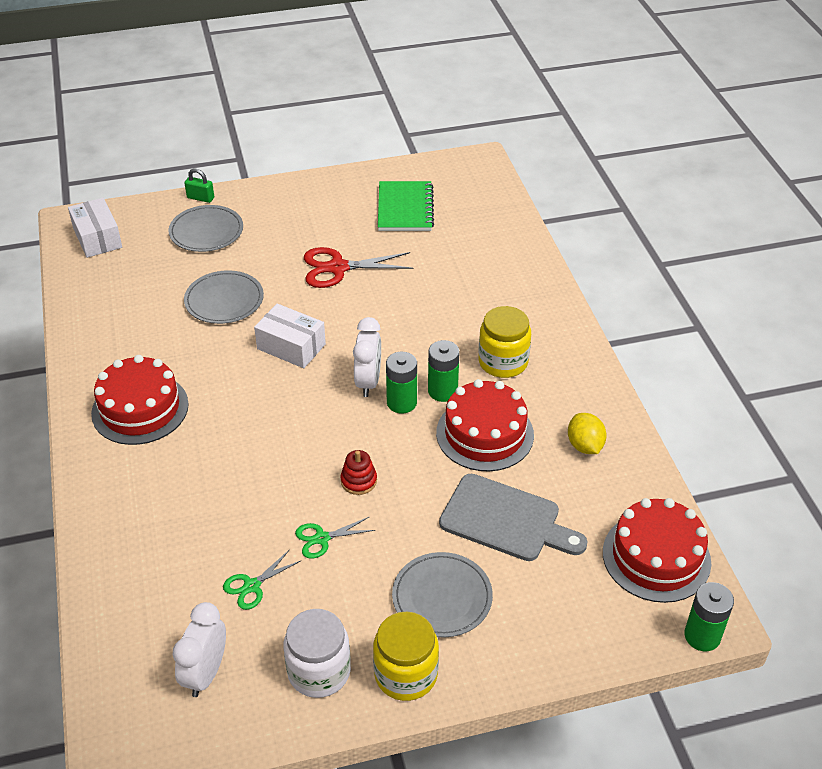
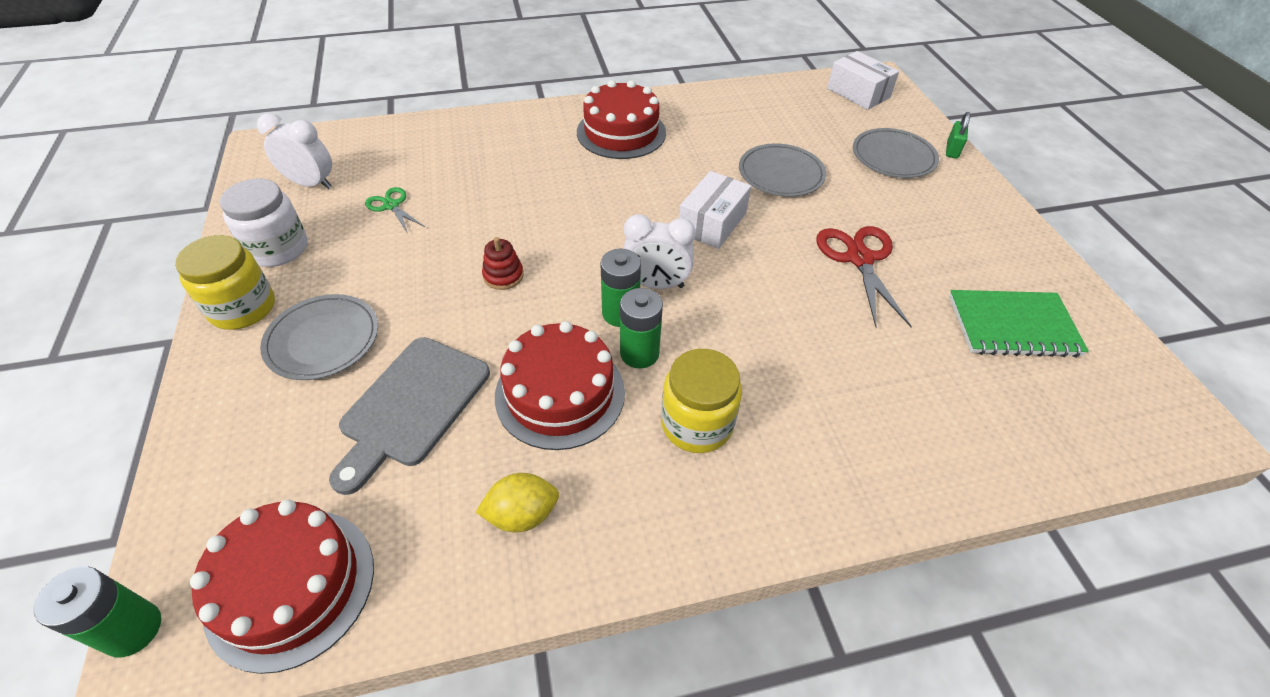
camera: 90 degrees right, 5 degrees up
(97, 238) = (858, 93): white box -> white box turned 75 degrees clockwise
(322, 538) = (432, 249): green scissors -> none

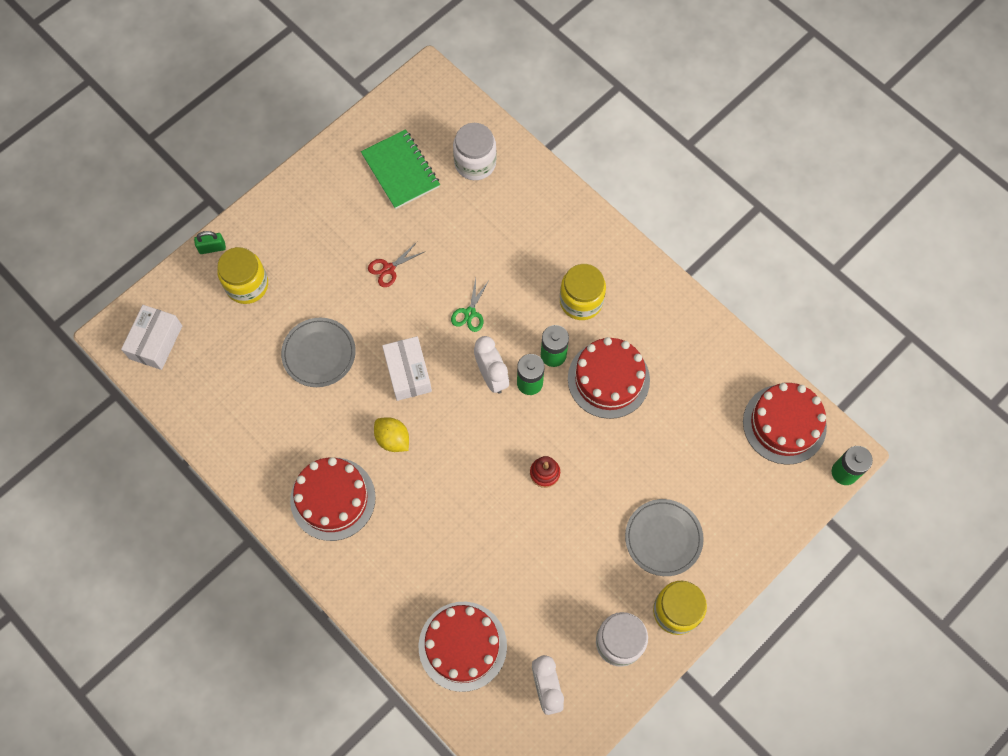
camera: 120 degrees left, 20 degrees up
(391, 206) = (529, 604): green scissors -> green scissors (470, 313)
(410, 152) = (462, 646): none -> red cake
(412, 406) = (668, 449): grey cutting board -> none
(522, 514) = (685, 351): yellow lemon -> yellow lemon (393, 439)
(712, 223) = (408, 373): white box -> white box turned 75 degrees clockwise
(859, 259) = (389, 269): red scissors -> red scissors, size x0.57
(893, 157) = (247, 285): grey plate -> yellow jar
(1002, 412) = (475, 163): none -> white jar

